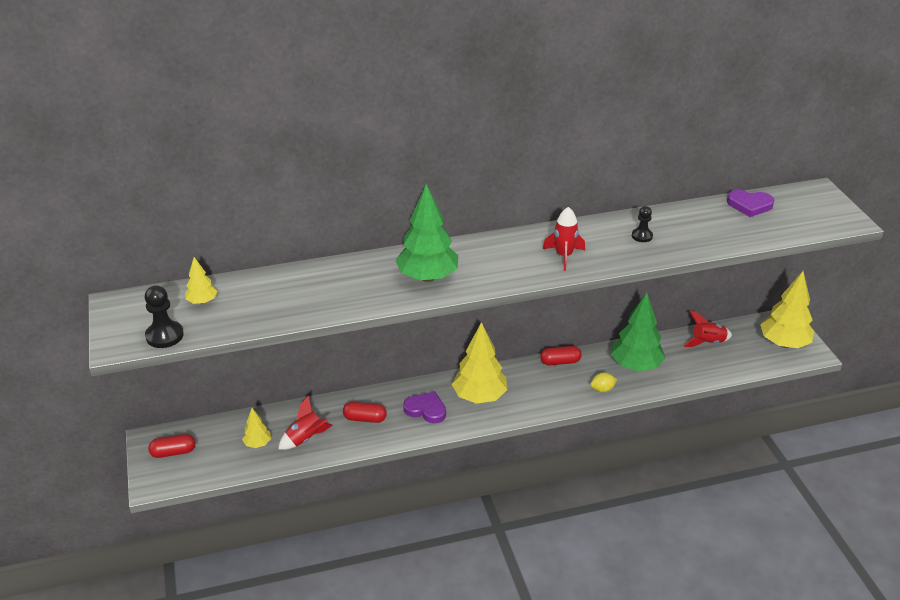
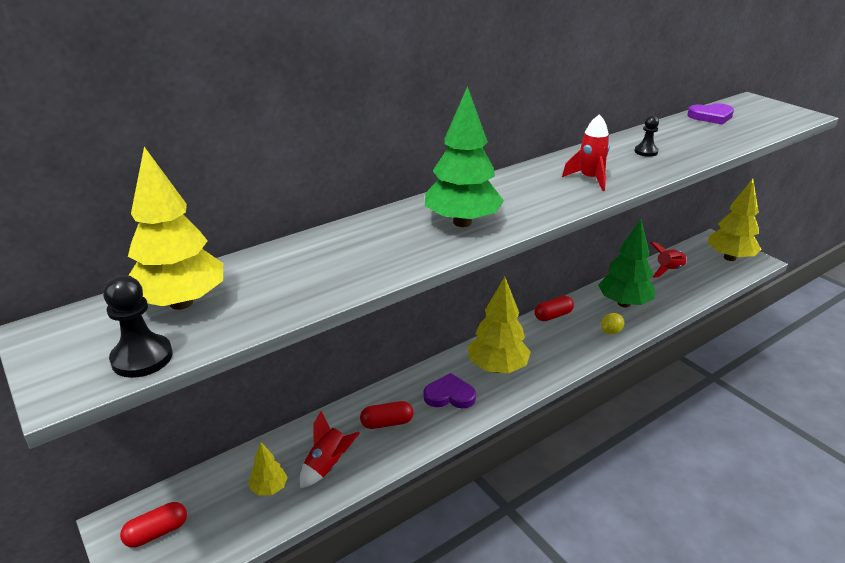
camera: 20 degrees left, 5 degrees down
(202, 301) = (181, 303): yellow tree -> yellow tree, size x2.01

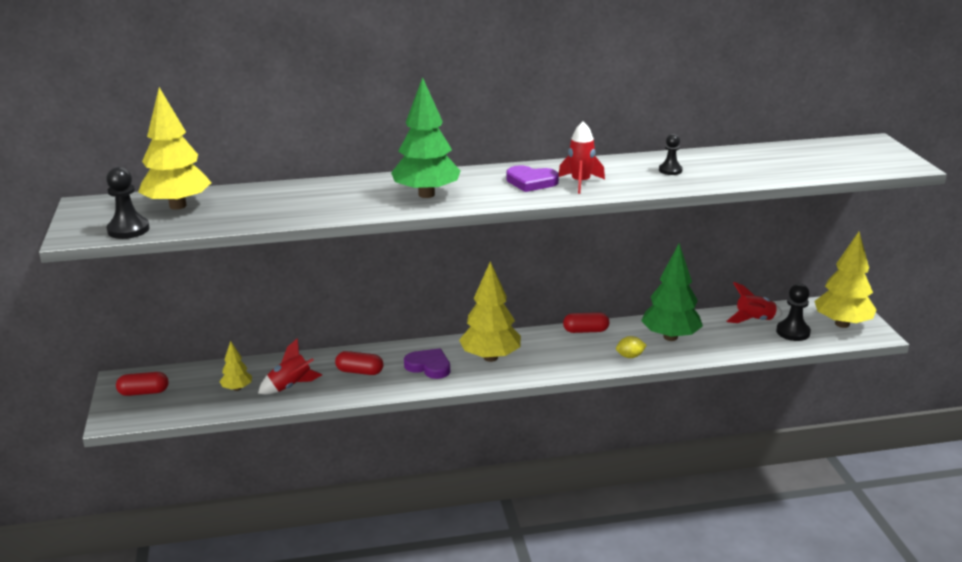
camera: 25 degrees right, 5 degrees down
(705, 274) = (793, 332): none -> black pawn
(711, 116) = (795, 151): purple heart -> purple heart (531, 182)

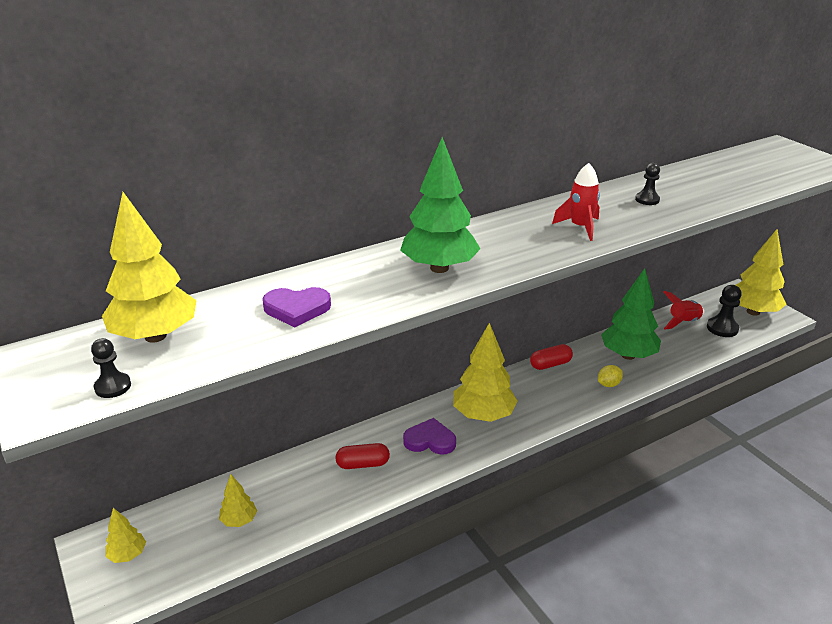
camera: 20 degrees left, 5 degrees up
(128, 230) = (113, 386): black pawn -> black pawn, size x0.64
(144, 392) = (128, 555): red capsule -> yellow tree
(291, 386) = (299, 502): red rocket -> none
(531, 182) = (532, 234): purple heart -> purple heart (296, 309)

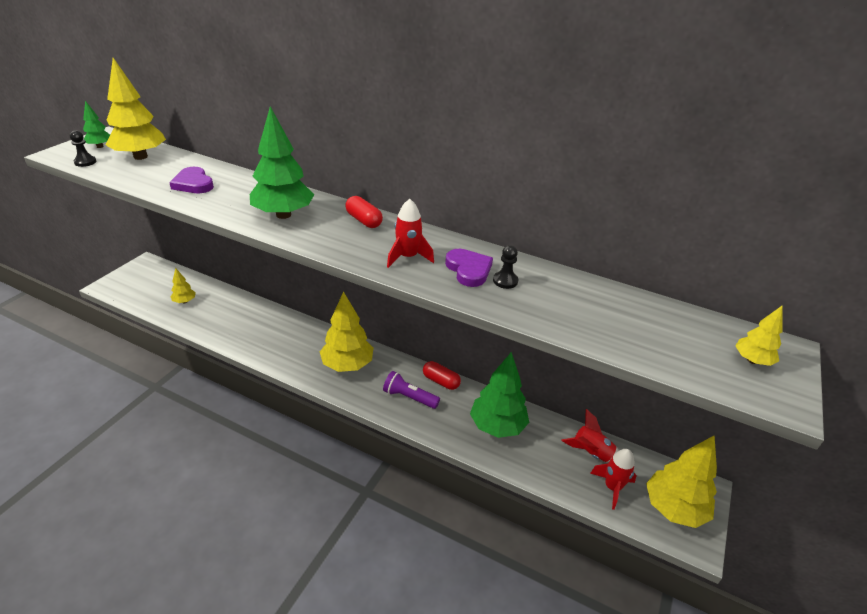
camera: 55 degrees right, 5 degrees up
(66, 367) = (100, 146): none -> green tree
(128, 555) = (143, 277): yellow tree -> yellow tree (752, 360)
(363, 464) = (259, 328): red capsule -> red capsule (364, 220)
(430, 440) = (301, 349): purple heart -> purple heart (468, 270)
(560, 391) = (409, 397): none -> purple flashlight
(608, 384) = (442, 425): yellow lemon -> none
(722, 328) = (612, 487): black pawn -> red rocket

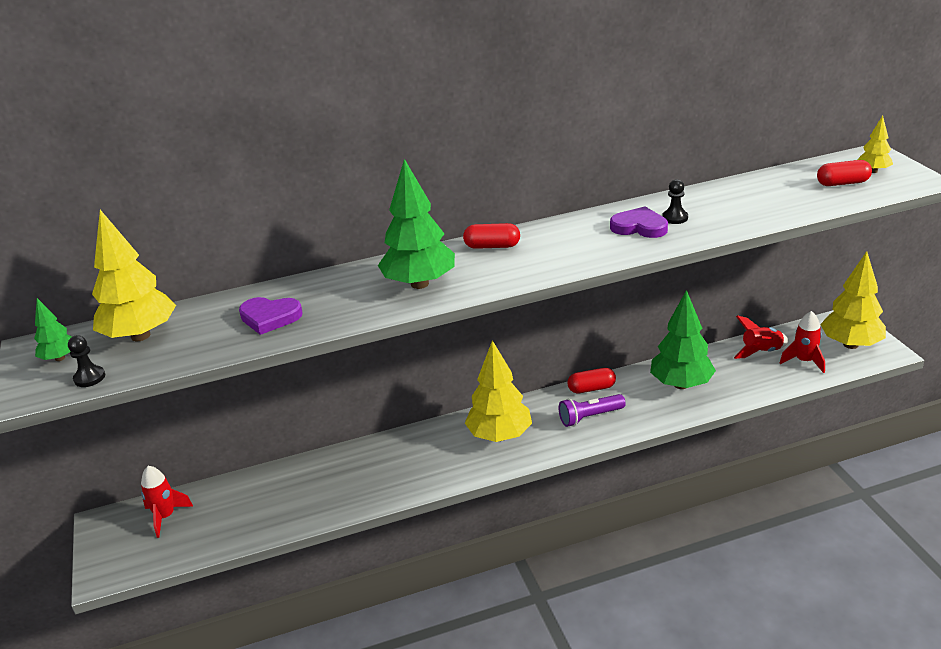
camera: 40 degrees left, 5 degrees down
(184, 301) = (233, 514): yellow tree -> none
(408, 257) = (584, 246): red rocket -> red rocket (165, 517)
(698, 350) = (842, 183): none -> red capsule

